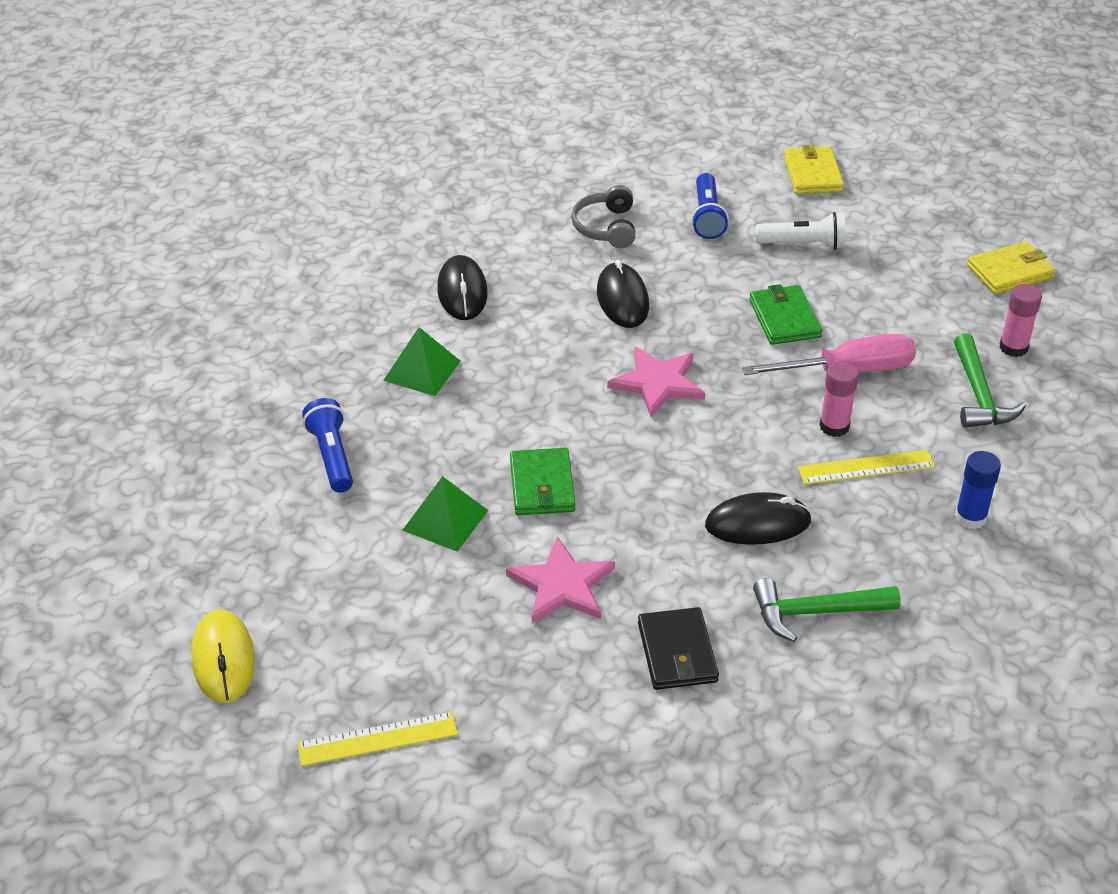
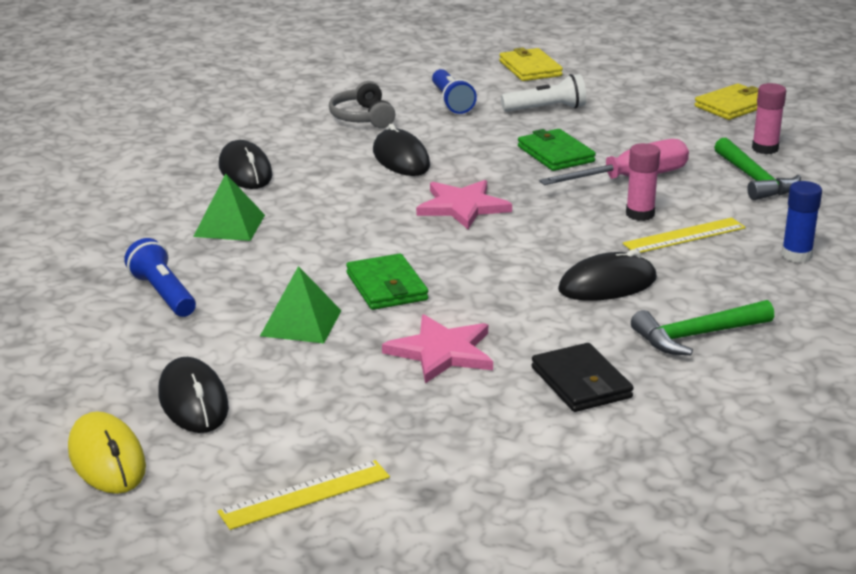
camera: 15 degrees left, 15 degrees down
(317, 603) = (193, 401): none -> black mouse

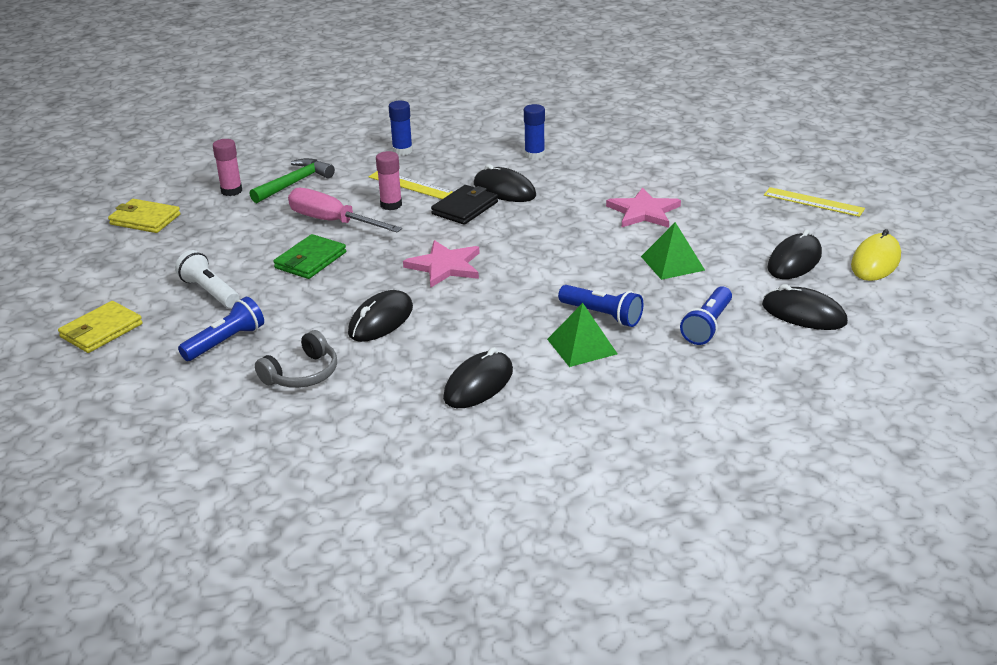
camera: 120 degrees left, 5 degrees up
(95, 355) = (804, 314): none -> black mouse
(262, 250) = (602, 315): none -> blue flashlight
(386, 287) = (593, 253): green wallet -> none
(581, 383) = (622, 170): black wallet -> black wallet (465, 208)
(696, 336) = (534, 155): green hammer -> blue glue stick

